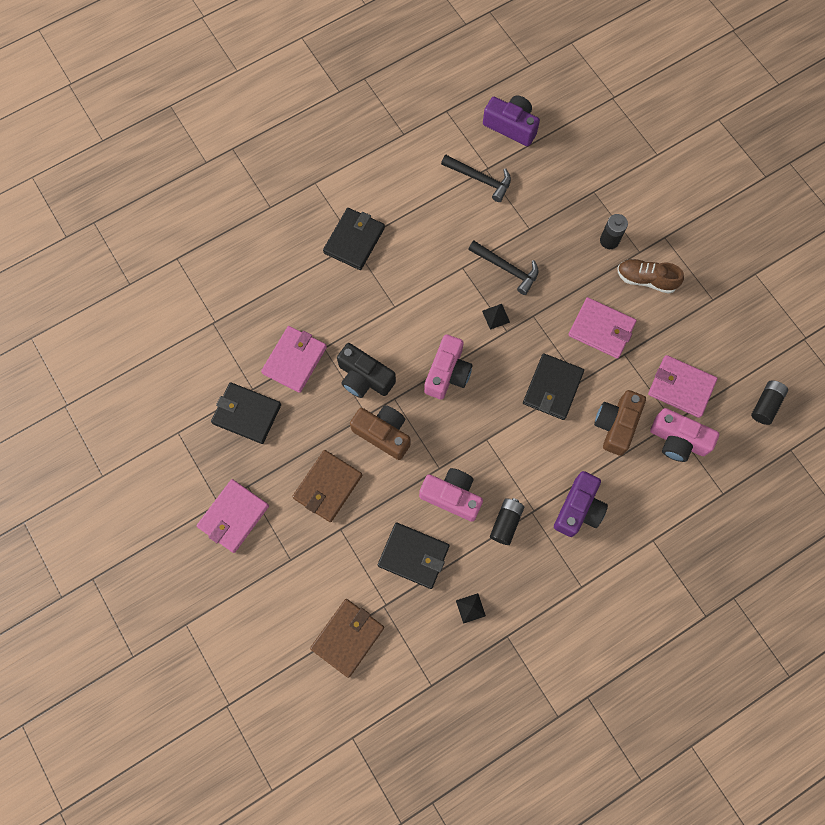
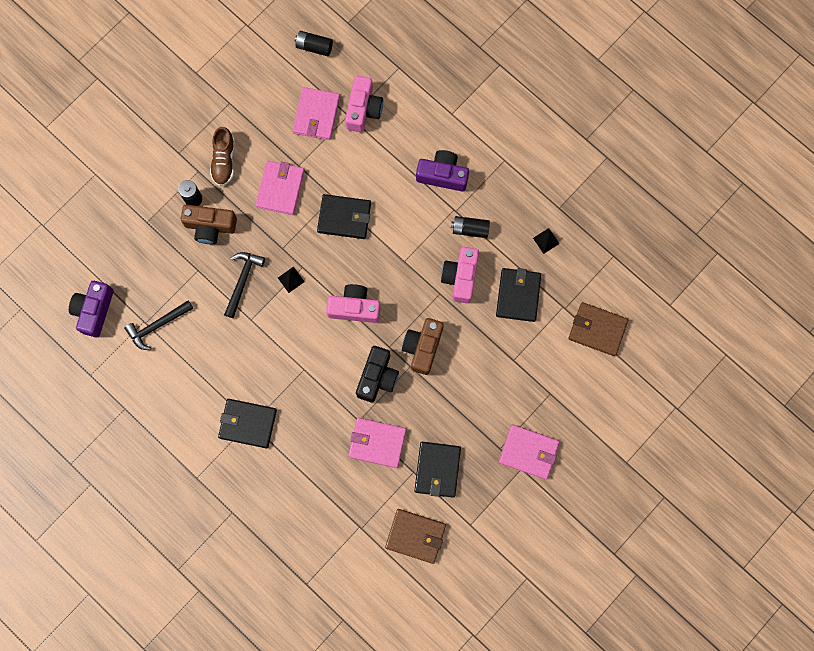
camera: 105 degrees left, 5 degrees up
(327, 487) = (481, 381): brown wallet -> brown wallet (415, 536)
(480, 179) = (157, 326): black hammer -> black hammer turned 135 degrees counterclockwise
(616, 425) = (363, 160): brown camera -> brown camera (210, 226)

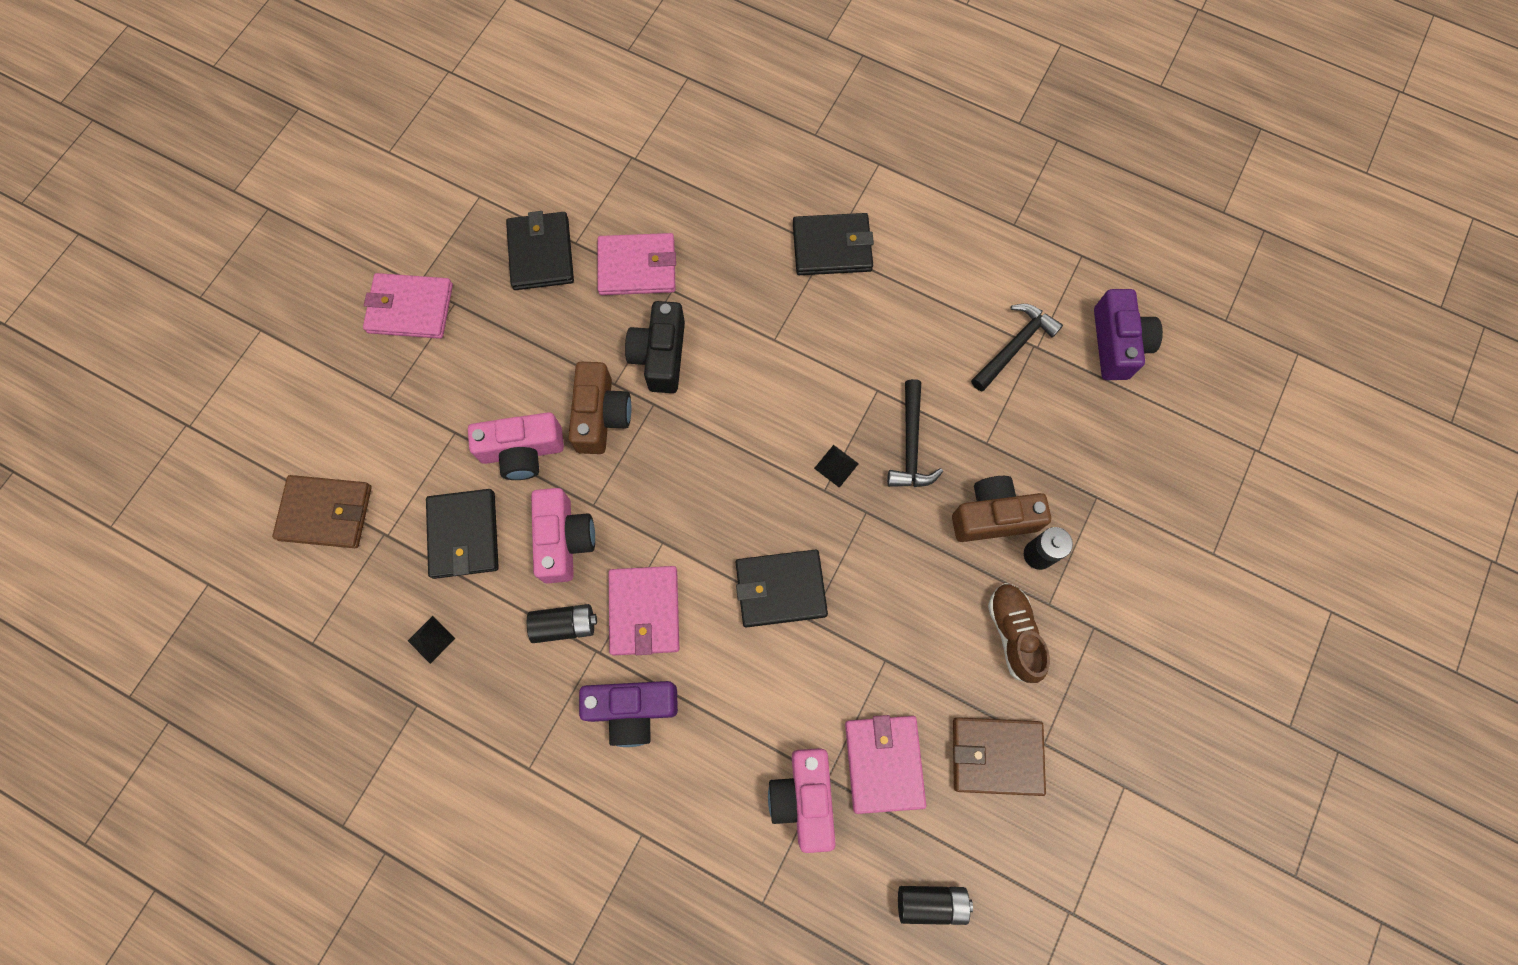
camera: 165 degrees right, 5 degrees down
(280, 188) = (902, 610): pink wallet -> pink wallet (644, 611)
(354, 307) = (723, 448): pink camera -> pink camera (522, 451)
(415, 536) = (553, 165): brown wallet -> brown wallet (996, 756)

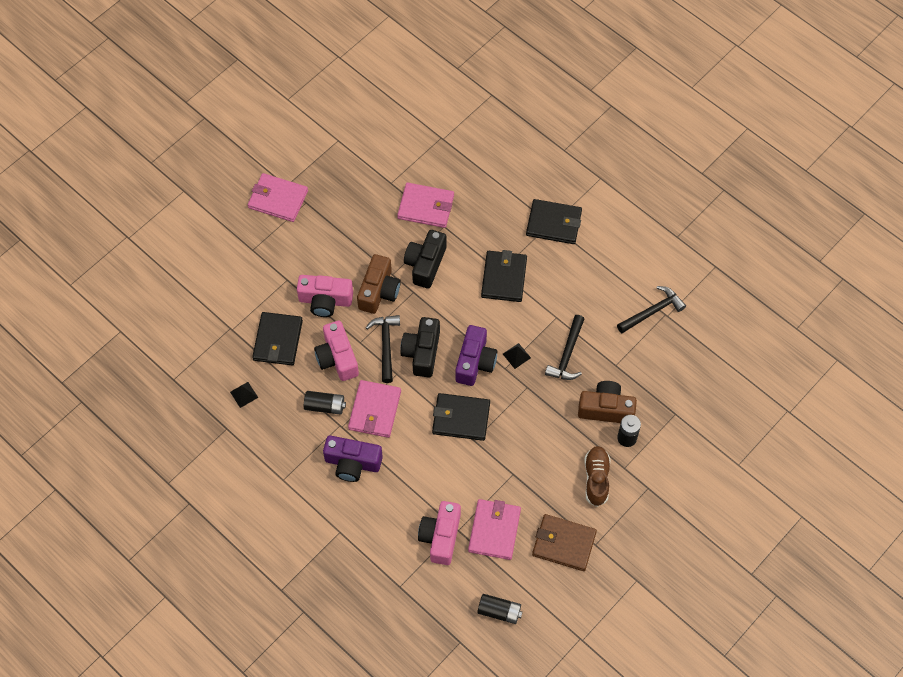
camera: 15 degrees right, 10 degrees down
(326, 513) = (198, 308): brown wallet -> none
(541, 253) = (367, 184): black wallet -> black wallet (504, 278)
(564, 540) = (337, 358): pink camera -> pink camera turned 150 degrees clockwise
(634, 500) = (386, 345): none -> black hammer
(692, 497) = (422, 352): none -> black camera
(1117, 343) = (720, 326): purple camera -> purple camera (475, 362)

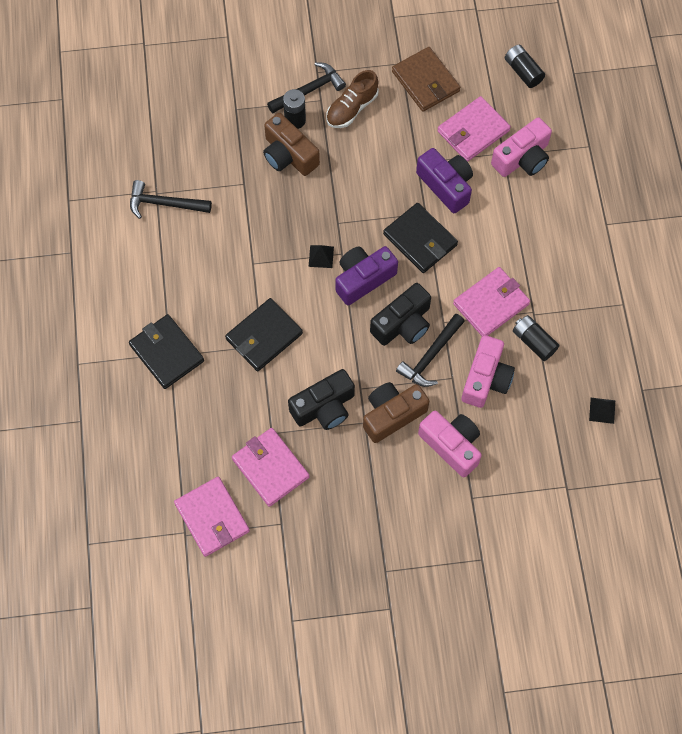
camera: 140 degrees left, 5 degrees up
(278, 199) = (411, 598): pink wallet -> pink wallet (212, 517)
(278, 340) = (529, 440): black wallet -> none
(352, 463) = (549, 272): purple camera -> purple camera (446, 185)
(567, 354) = (276, 223): black hammer -> black hammer (309, 90)

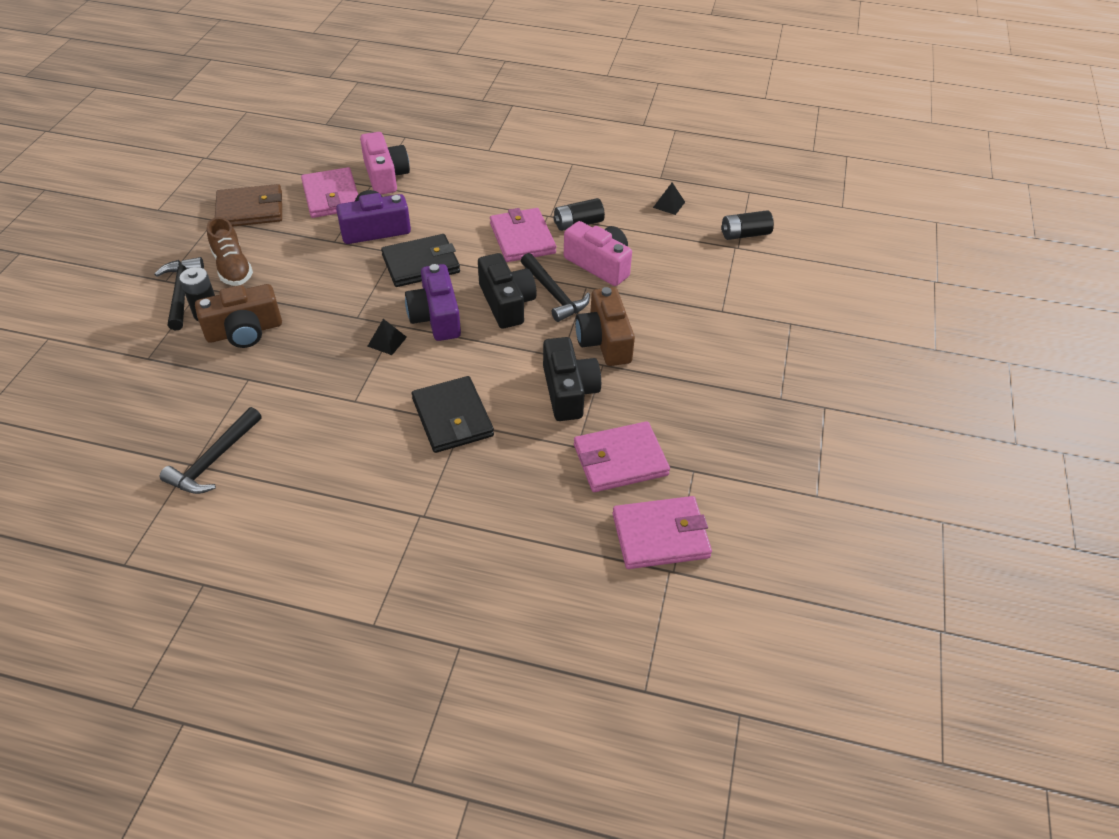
camera: 70 degrees left, 20 degrees down
(166, 353) = (417, 518): black wallet -> none
(451, 445) = (659, 308): pink camera -> none
(523, 71) = (297, 150): black battery -> black battery (745, 234)

